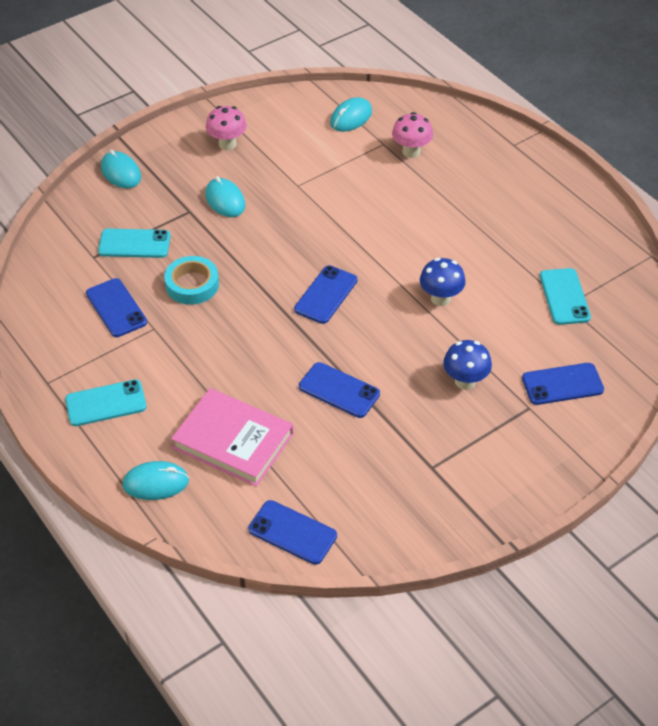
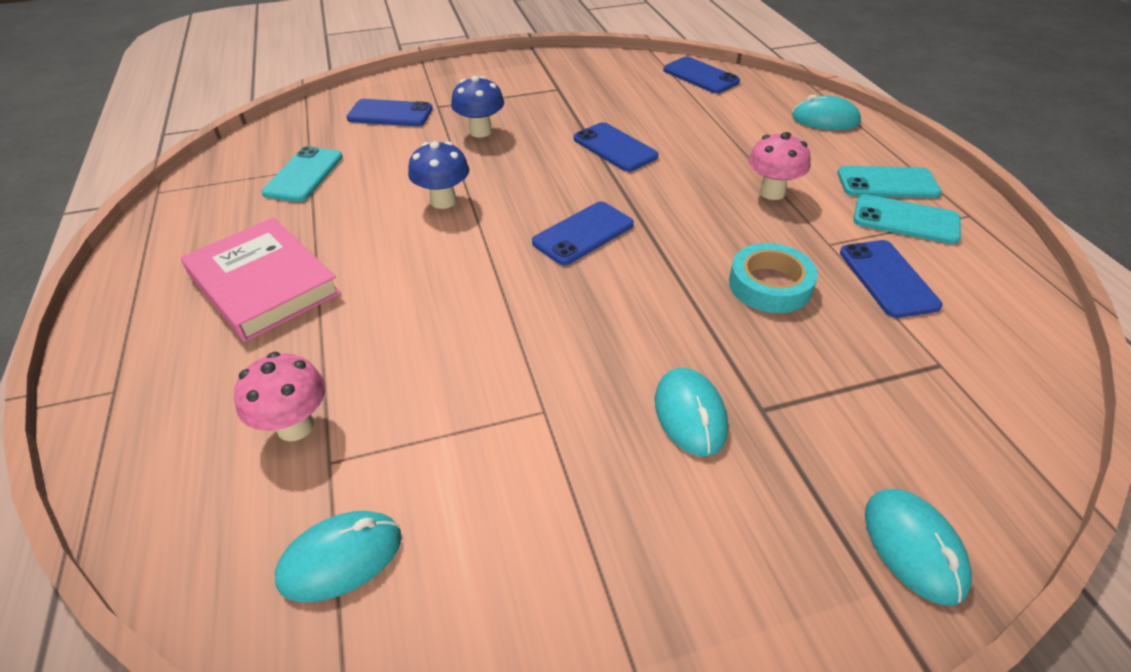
camera: 160 degrees left, 5 degrees down
(134, 244) = (867, 370): turquoise phone -> turquoise phone (906, 220)
(227, 144) = (652, 562): pink mushroom -> pink mushroom (772, 192)
(233, 441) = (741, 132): pink book -> pink book (263, 284)

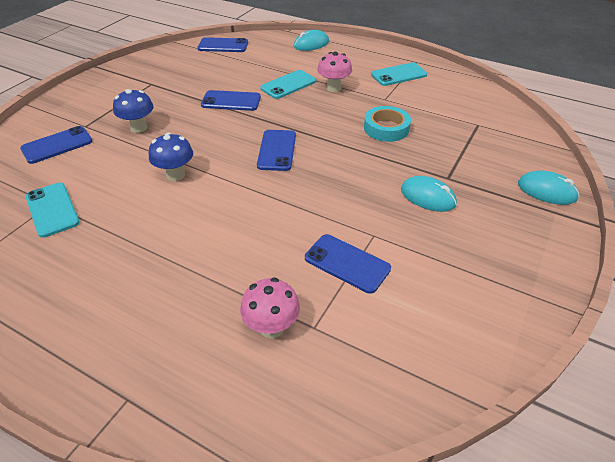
camera: 45 degrees left, 0 degrees up
(263, 284) = (131, 281): pink book -> none
(341, 558) = (382, 356): turquoise mouse -> none
(887, 183) = (372, 62): turquoise phone -> turquoise phone (288, 85)
(888, 278) = (422, 102): blue phone -> blue phone (347, 263)

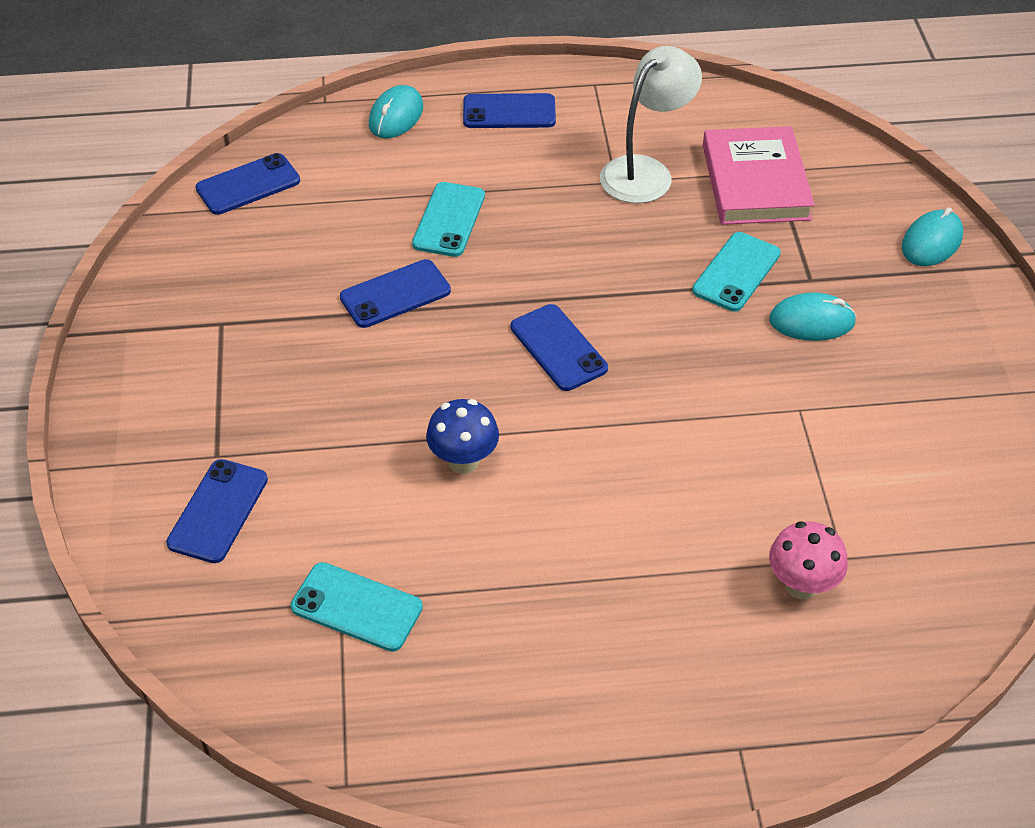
camera: 35 degrees left, 5 degrees up
(139, 128) = (309, 414): blue mushroom -> none
(333, 88) = (523, 194): pink mushroom -> none
(347, 263) = (805, 463): blue phone -> blue phone (509, 112)
(386, 128) = (666, 235): turquoise tape -> none
(398, 75) = (592, 124): turquoise phone -> turquoise phone (736, 272)
(405, 100) = (645, 171): none -> white lamp
(461, 125) = (755, 182): none -> pink book
(546, 191) = (931, 242): turquoise mouse -> turquoise mouse turned 45 degrees counterclockwise

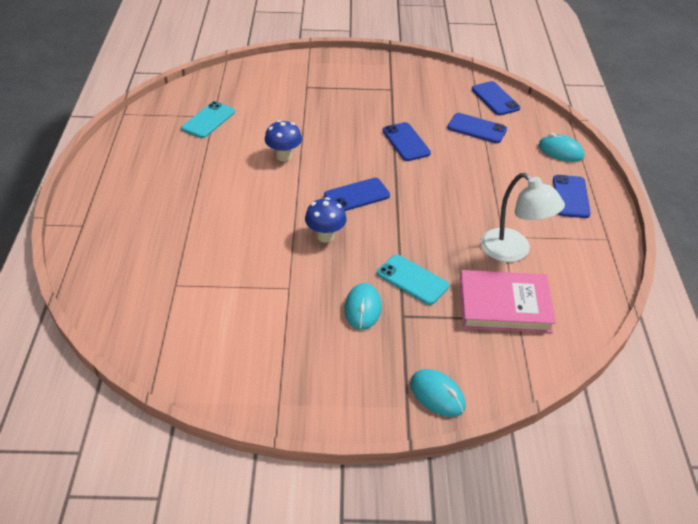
camera: 95 degrees right, 5 degrees down
(218, 511) = (274, 87): blue phone -> blue phone (477, 128)
(449, 220) = (466, 164): turquoise phone -> none
(670, 378) = (325, 236): none -> blue mushroom
(801, 585) = (164, 264): pink mushroom -> none

